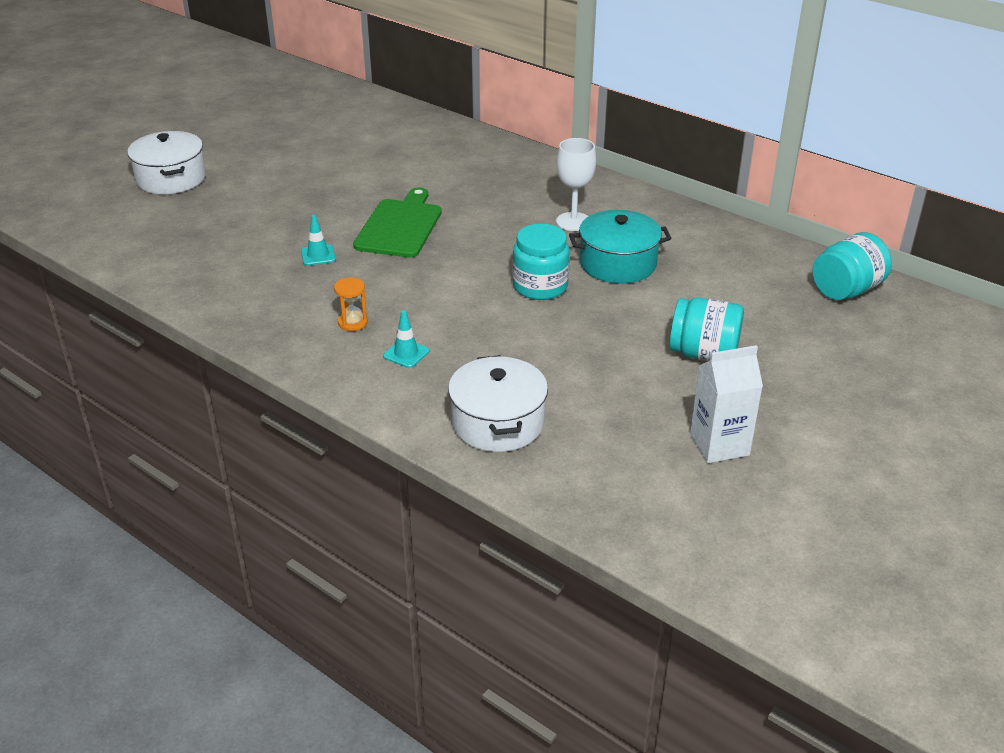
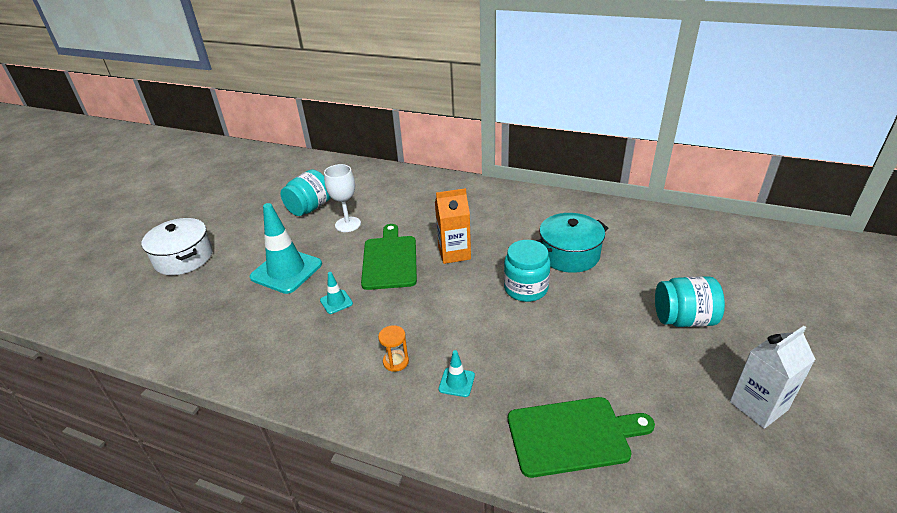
camera: 15 degrees left, 0 degrees up
(278, 214) = (286, 271): none -> turquoise traffic cone
(479, 234) = (454, 253): none -> orange carton
(498, 422) = (573, 435): white pot -> green cutting board
(573, 222) = (516, 227): white goblet -> white goblet (348, 224)
(846, 290) = (736, 239): turquoise jar -> turquoise jar (310, 208)

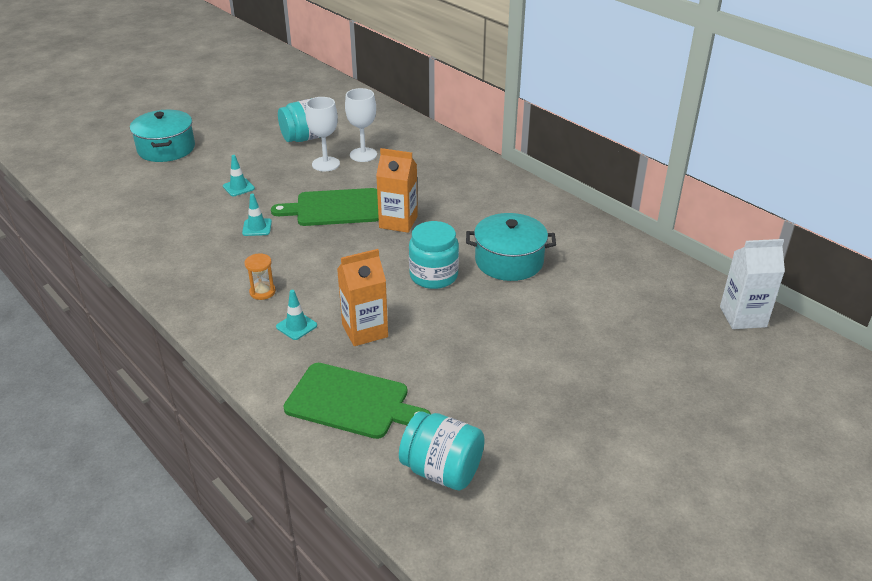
camera: 25 degrees right, 0 degrees up
(183, 258) = (166, 149): white pot -> turquoise pot
(286, 271) = (238, 187): turquoise traffic cone -> turquoise traffic cone, size x0.45
(373, 207) = (363, 155): none -> white goblet
(390, 260) = (334, 208): green cutting board -> green cutting board turned 120 degrees counterclockwise
(518, 361) = (365, 331): none -> orange carton
(683, 319) = (558, 357): turquoise jar -> turquoise jar (442, 470)
(758, 406) = (544, 450): white carton -> white carton (743, 317)

